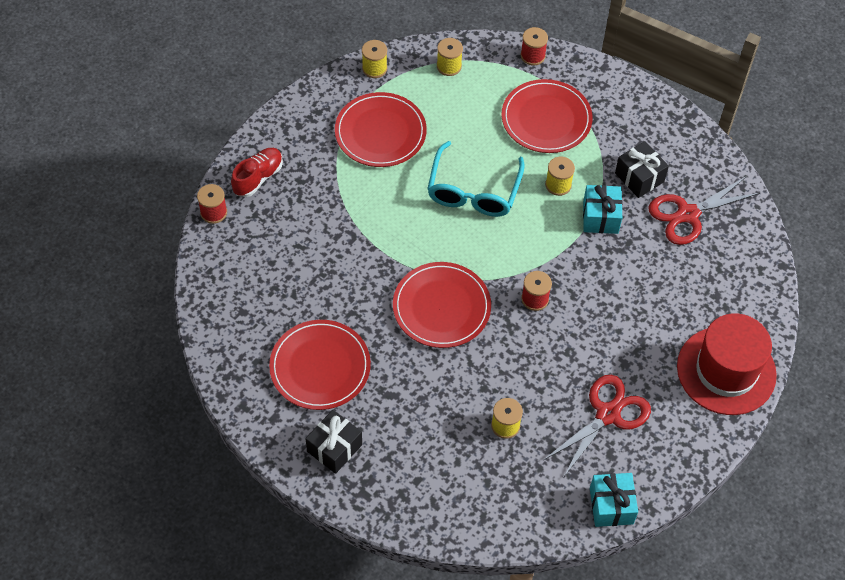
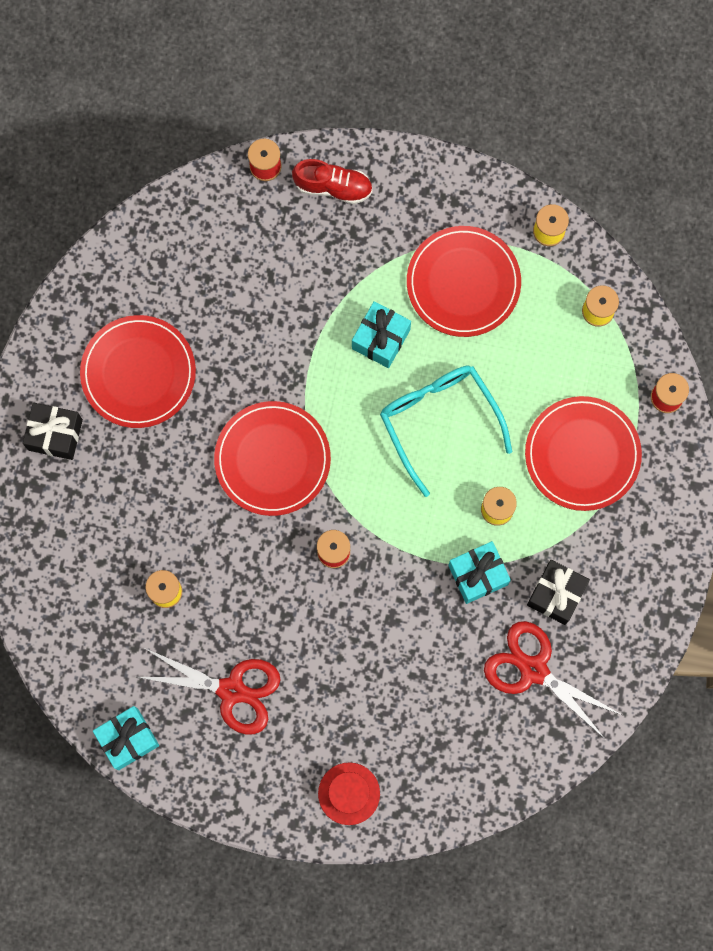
camera: 65 degrees right, 20 degrees up
(391, 199) = (381, 339): none -> turquoise gift
(473, 190) = (439, 421): turquoise glasses -> turquoise glasses turned 75 degrees clockwise
(726, 370) = (349, 793): red hat -> red hat, size x0.52

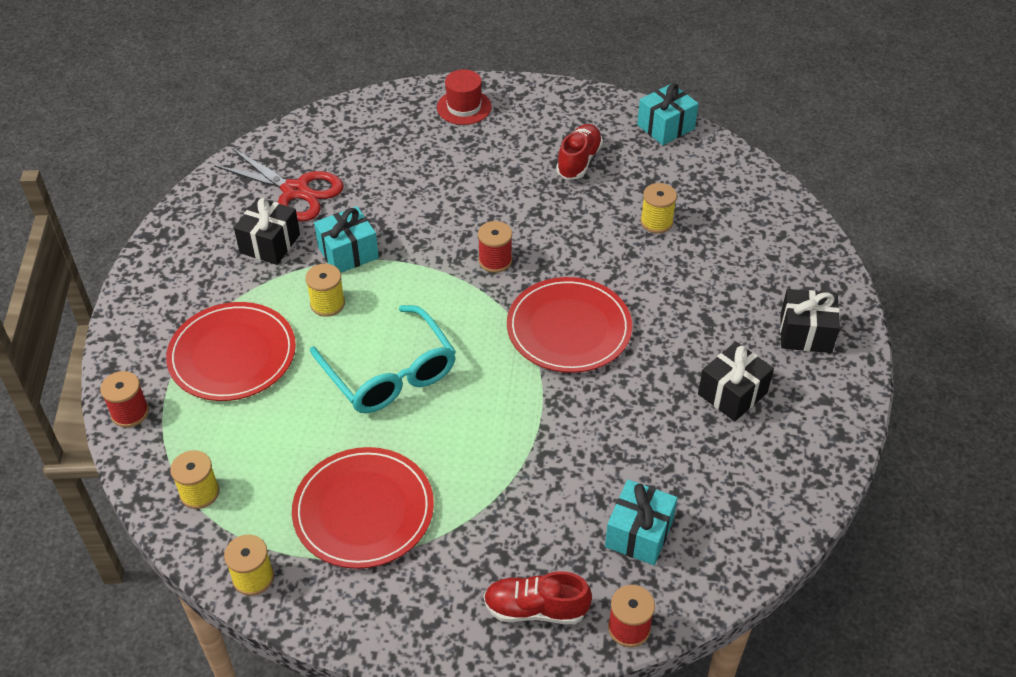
camera: 175 degrees right, 30 degrees down
(138, 373) = (732, 393): red plate -> black gift
(231, 690) = (579, 161): red scissors -> red shoe
(381, 339) = (460, 445): turquoise gift -> turquoise gift (639, 533)

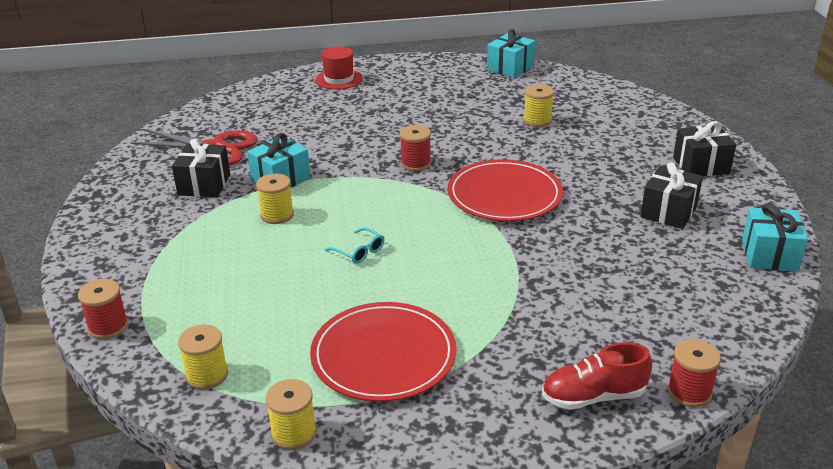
camera: 15 degrees left, 15 degrees down
(232, 355) = (199, 265): red plate -> none
(390, 373) = (359, 251): turquoise glasses -> turquoise glasses, size x0.41
(579, 161) = (452, 96): red shoe -> none
(639, 533) = (652, 320): turquoise gift -> turquoise gift (769, 254)

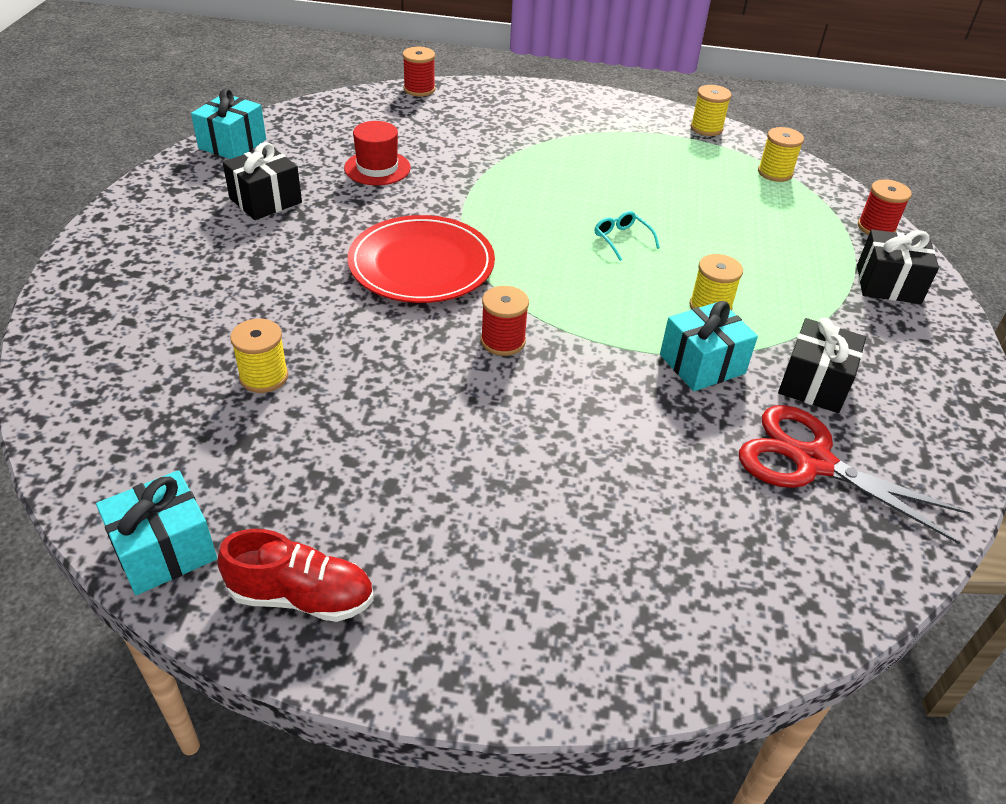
camera: 165 degrees left, 10 degrees up
(339, 79) = (549, 628): red hat -> red hat (377, 168)
(383, 355) = (628, 154): red plate -> none
(593, 396) = (487, 101): red shoe -> red shoe (301, 596)
(701, 165) = (150, 241): black gift -> black gift (888, 284)

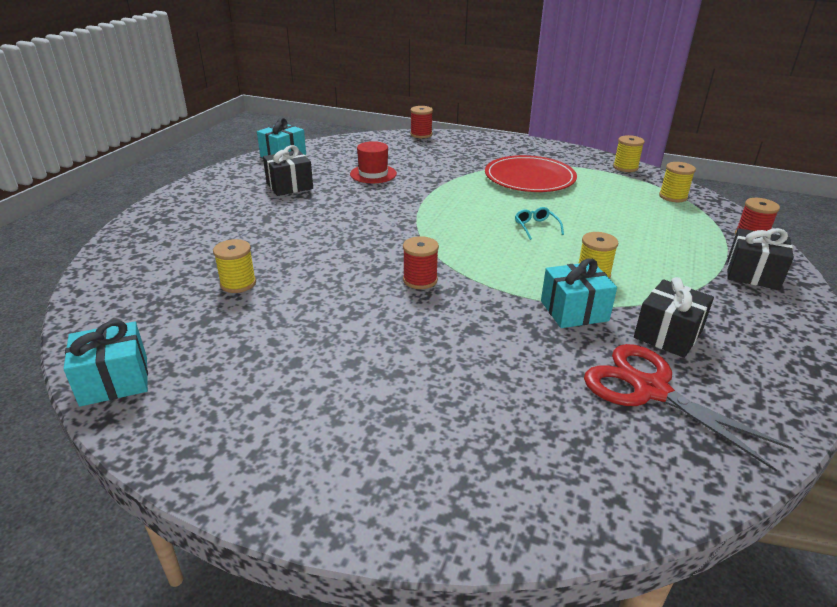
camera: 15 degrees right, 10 degrees down
(301, 596) = (194, 425): red shoe -> none
(421, 264) = (380, 229): red plate -> red plate (529, 178)

